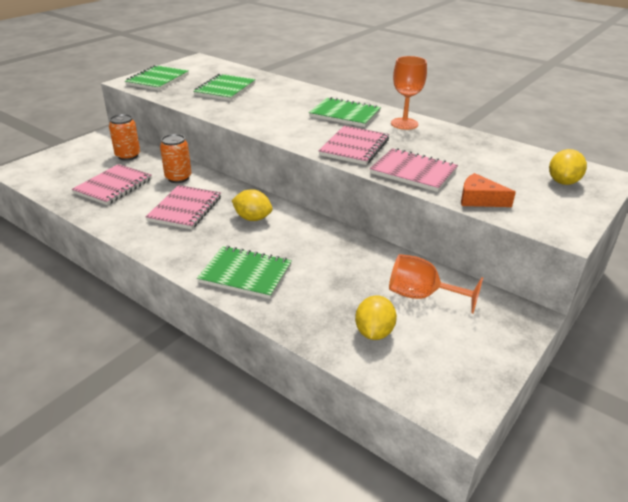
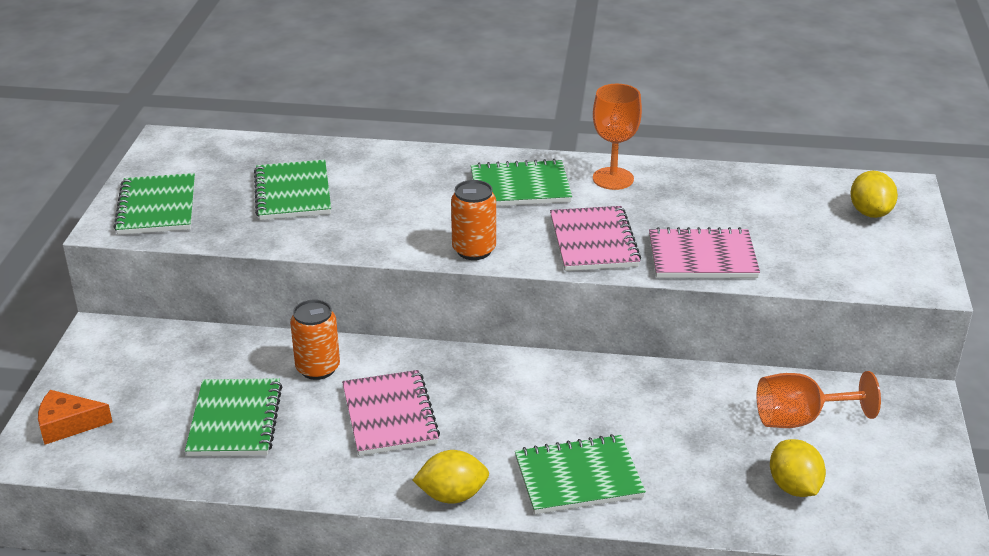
camera: 30 degrees left, 0 degrees up
(113, 186) = (235, 420): pink notebook -> green notebook
(128, 156) = (188, 358): orange can -> orange can (474, 250)
(252, 218) = (498, 393): yellow lemon -> yellow lemon (452, 495)
(479, 199) = (810, 272): orange cheese -> orange cheese (68, 424)

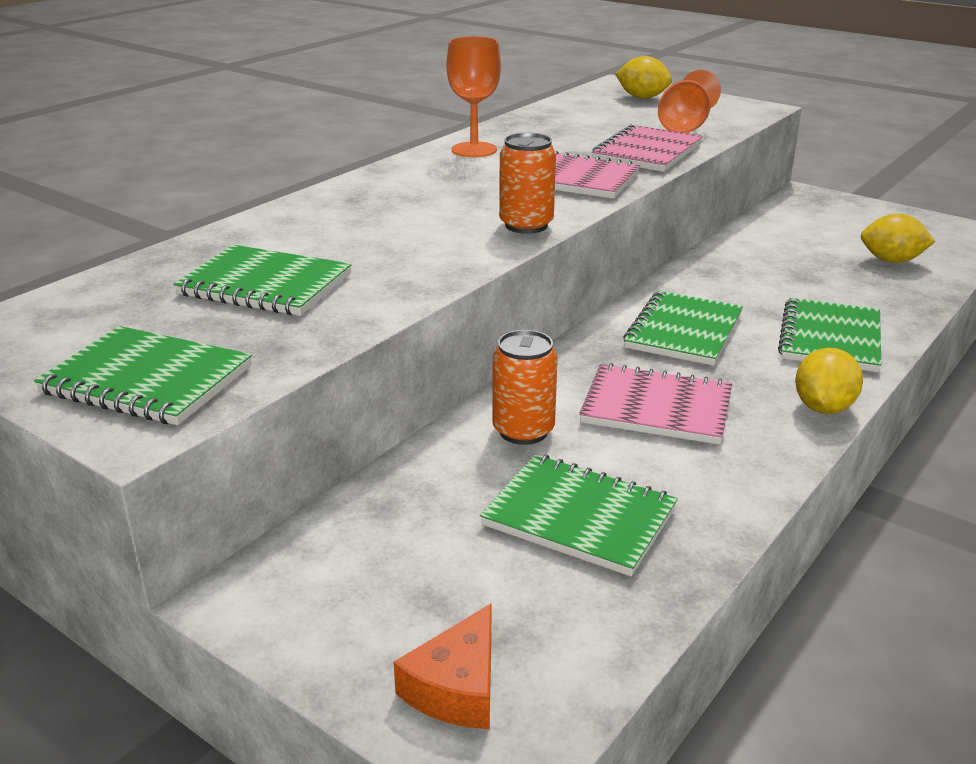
camera: 60 degrees left, 5 degrees down
(520, 187) = (433, 183): green notebook -> green notebook (684, 331)
(800, 419) = (804, 235): orange goblet -> orange goblet (685, 127)

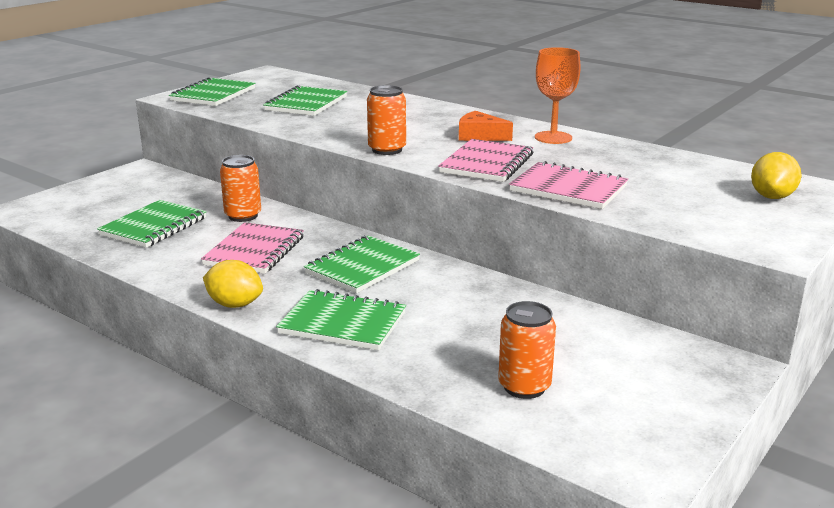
camera: 90 degrees right, 5 degrees down
(457, 687) = (58, 203): orange cheese -> orange cheese (480, 136)
(684, 331) = (362, 267): green notebook -> green notebook turned 75 degrees counterclockwise
(685, 127) = (664, 208): orange goblet -> none
(891, 260) = (524, 386): yellow lemon -> orange can

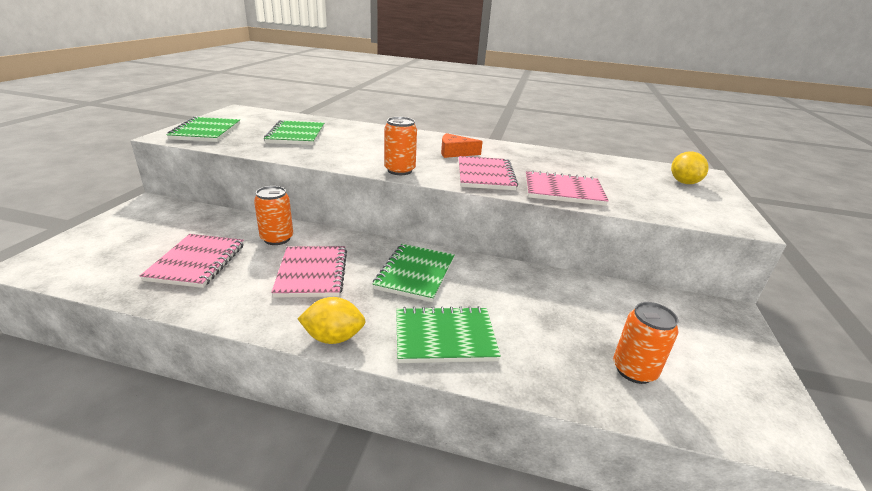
camera: 25 degrees left, 5 degrees up
(154, 226) = (197, 262): green notebook -> pink notebook
(553, 138) = (504, 150): orange goblet -> none

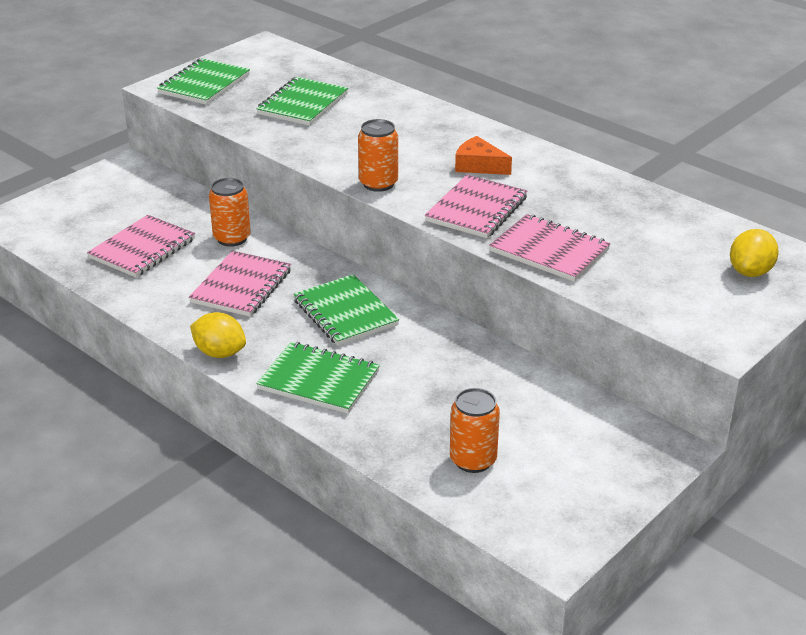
camera: 30 degrees right, 5 degrees up
(415, 274) = (345, 313): green notebook -> green notebook turned 75 degrees counterclockwise

